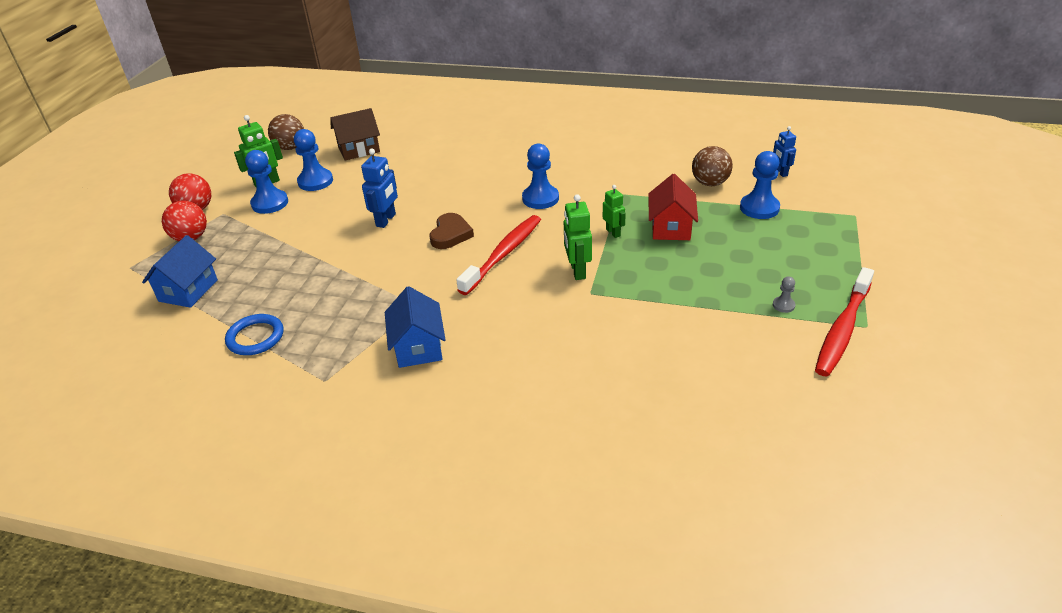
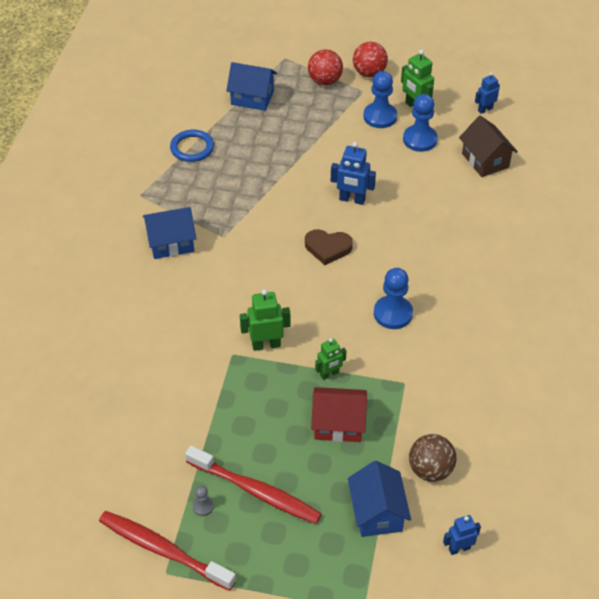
camera: 85 degrees right, 10 degrees up
(290, 147) = (485, 109): brown ball -> blue robot
(503, 254) = (294, 288): red toothbrush -> red toothbrush (256, 491)
(759, 208) = (377, 512): blue pawn -> blue house

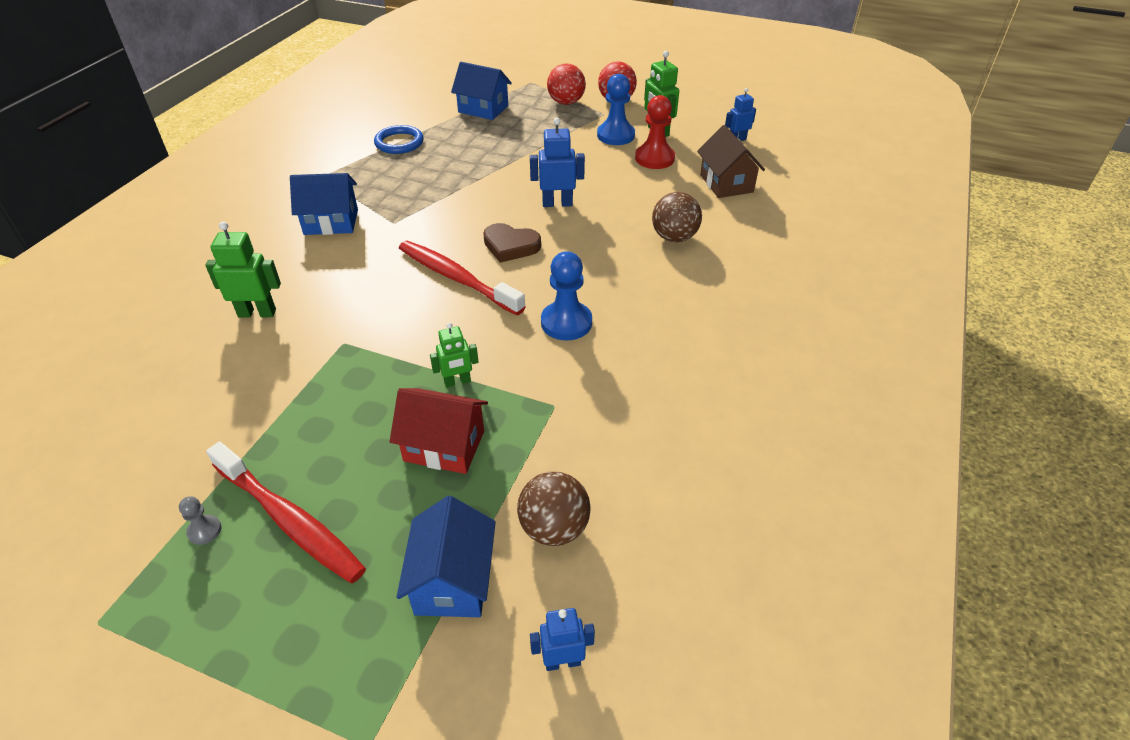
camera: 10 degrees right, 5 degrees down
(163, 550) = (113, 587): red toothbrush -> red toothbrush (456, 278)
(266, 345) = (391, 337): green robot -> green robot (257, 313)
(352, 199) = (557, 203): blue robot -> blue robot turned 150 degrees clockwise
(420, 139) = (654, 158): blue pawn -> red pawn
(455, 222) = (674, 237): none -> brown ball

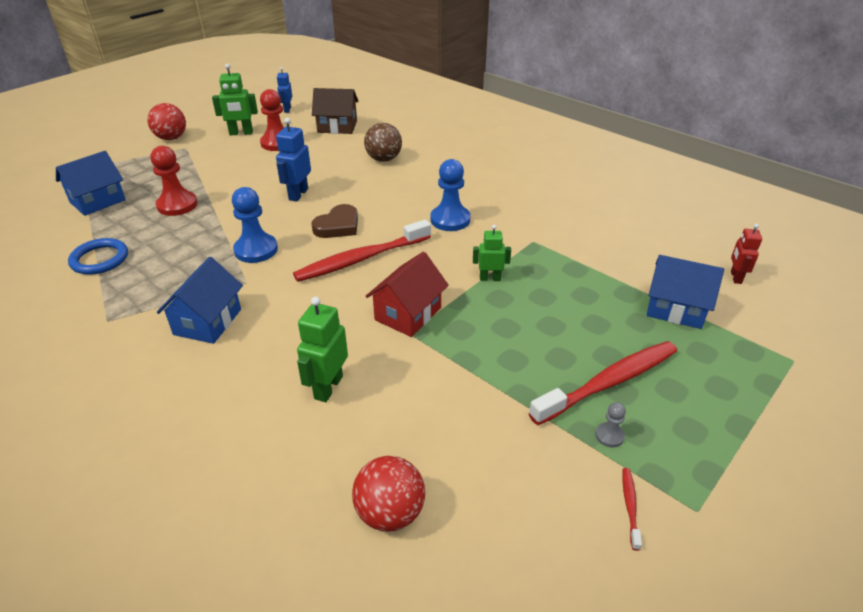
camera: 70 degrees left, 5 degrees down
(107, 559) = (630, 506): none -> red toothbrush
(444, 446) = (555, 294): red house -> red house (408, 314)
(457, 382) = (490, 278): green robot -> green robot turned 90 degrees counterclockwise
(498, 146) = (177, 205): none -> red pawn
(554, 528) = (640, 262): brown ball -> none
(562, 662) = (735, 277): blue robot -> red robot
(566, 102) = (144, 159): red ball -> red ball (390, 513)
(615, 135) = (226, 150): blue pawn -> blue pawn (256, 250)

